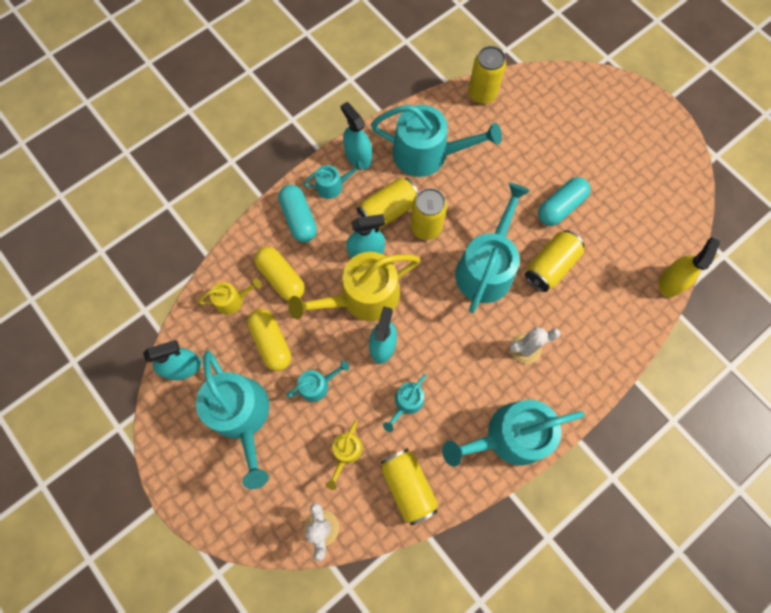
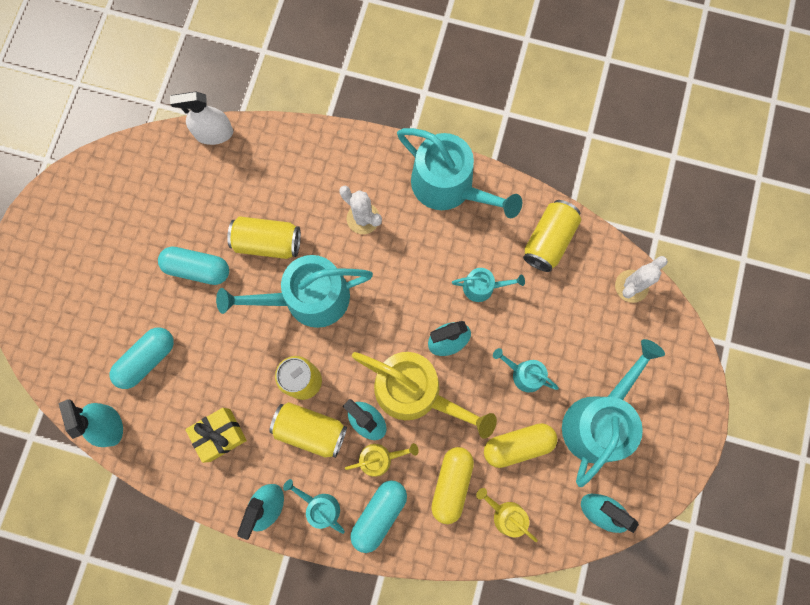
camera: 125 degrees left, 5 degrees up
(271, 342) = (518, 445): yellow capsule -> yellow capsule turned 45 degrees clockwise
(346, 452) = (561, 308): yellow watering can -> yellow watering can (379, 458)
(427, 154) = (220, 435): turquoise watering can -> yellow gift
(482, 94) = (109, 425): yellow can -> turquoise spray bottle
(512, 139) = (147, 359): none -> turquoise capsule
(671, 281) = (214, 133): yellow spray bottle -> white spray bottle

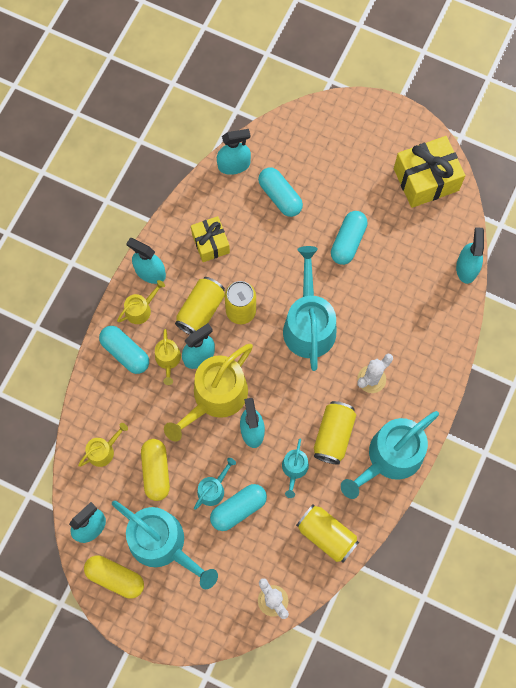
camera: 100 degrees right, 5 degrees down
(107, 191) = (426, 179): none -> yellow gift
(214, 133) = (466, 268): white spray bottle -> turquoise spray bottle
(267, 242) = (362, 299): yellow can -> yellow can (333, 435)
(320, 507) = (140, 309): turquoise watering can -> yellow watering can
(451, 484) = (136, 412): yellow capsule -> yellow capsule (115, 578)
(540, 341) = (238, 509): none -> turquoise capsule

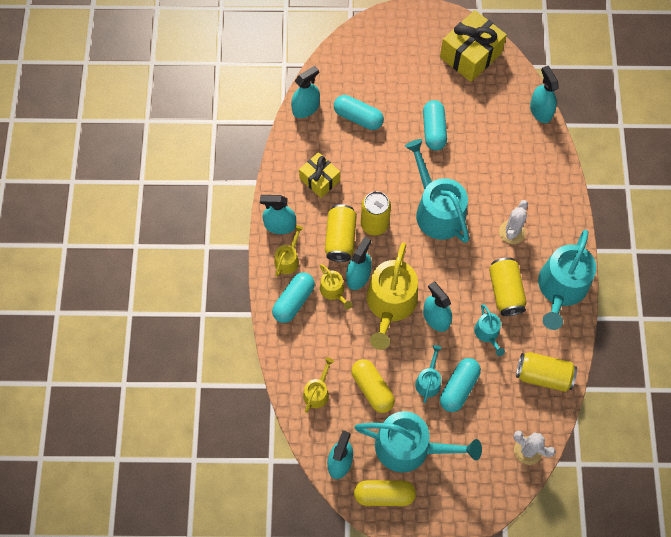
camera: 25 degrees left, 5 degrees down
(125, 353) = (293, 301): turquoise capsule -> turquoise capsule turned 75 degrees counterclockwise

